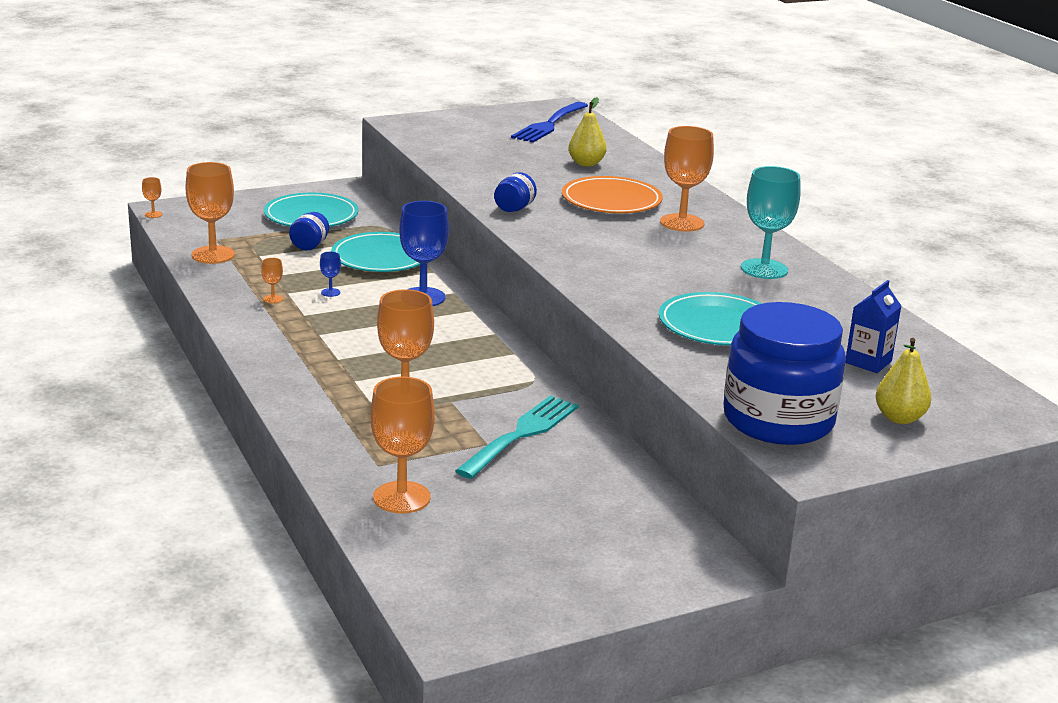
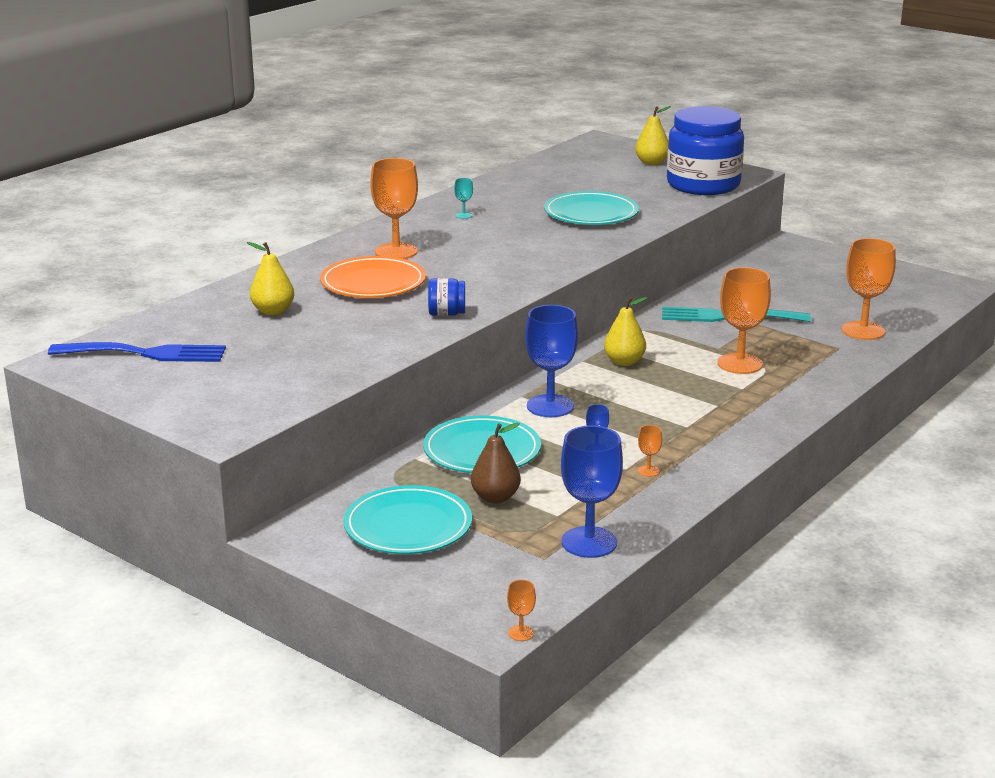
camera: 115 degrees left, 0 degrees up
(213, 255) = (589, 542): orange goblet -> blue goblet
(310, 245) = (495, 497): blue jar -> brown pear
(471, 349) = (624, 362): none -> yellow pear
(764, 269) = (463, 215): turquoise goblet -> turquoise goblet, size x0.43
(868, 362) = (585, 175): blue carton -> none

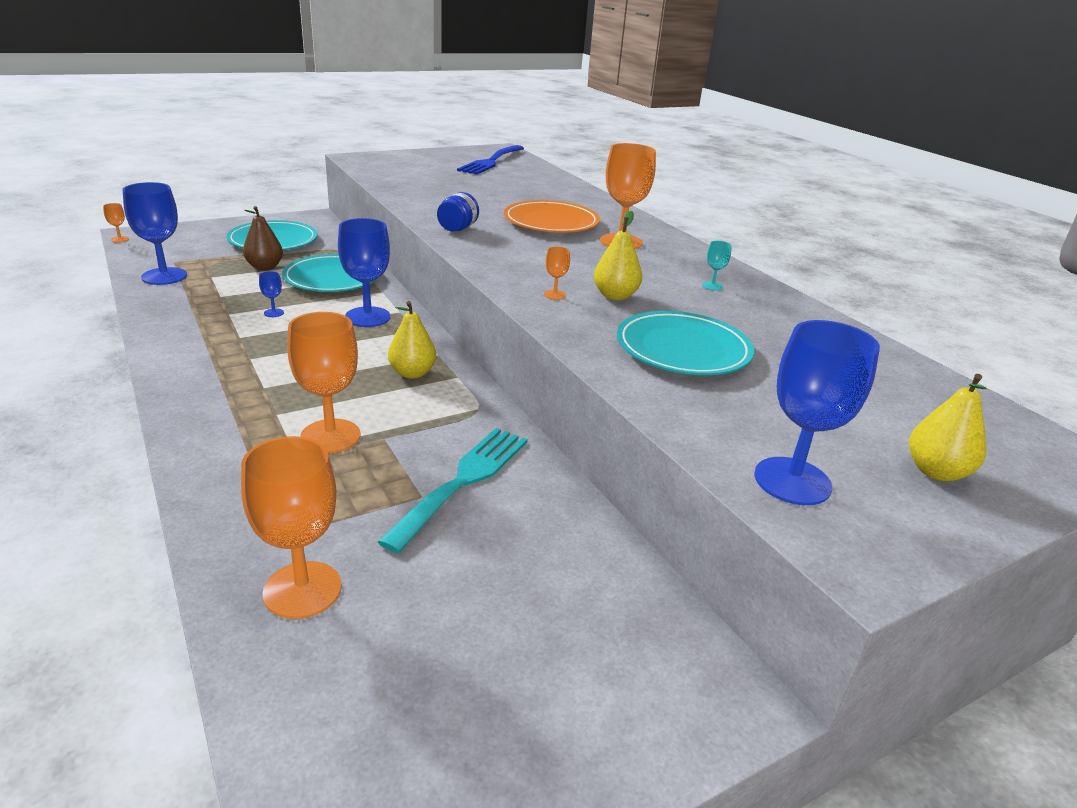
camera: 110 degrees right, 5 degrees up
(273, 311) = (525, 191): yellow pear -> yellow pear (615, 296)
(648, 471) = (211, 320): orange goblet -> orange goblet (554, 295)
(703, 185) = (792, 481): blue jar -> blue goblet

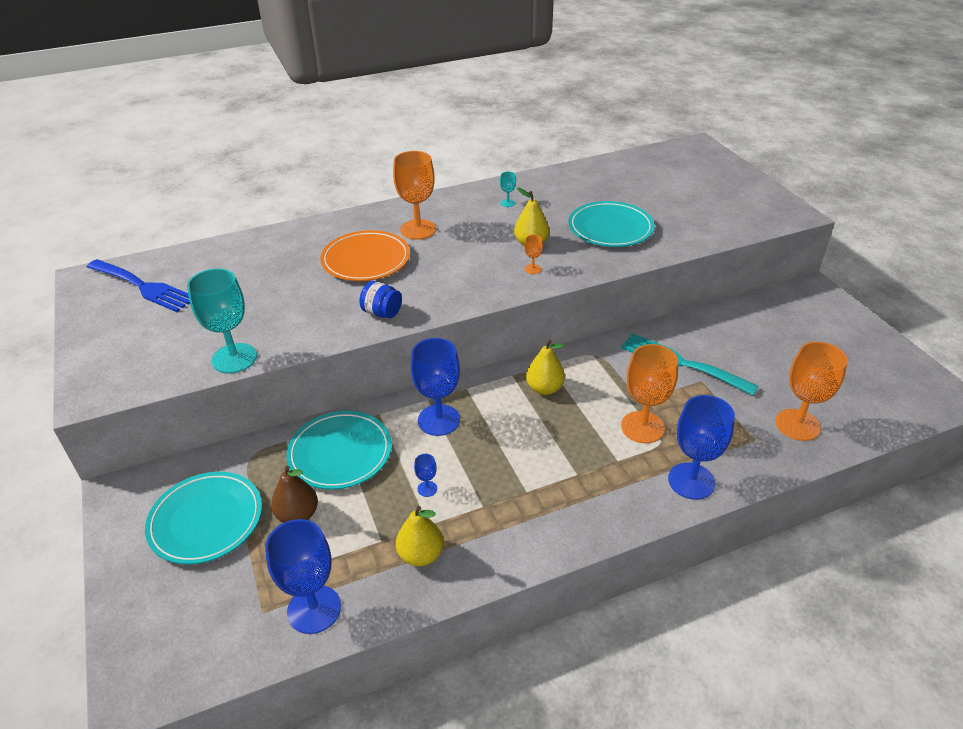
camera: 80 degrees left, 10 degrees up
(120, 239) = (154, 705): orange goblet -> none
(392, 187) = (234, 358): none -> turquoise goblet
(792, 481) = (741, 218): blue goblet -> blue goblet (691, 481)
(936, 471) = (718, 181): yellow pear -> yellow pear (421, 555)

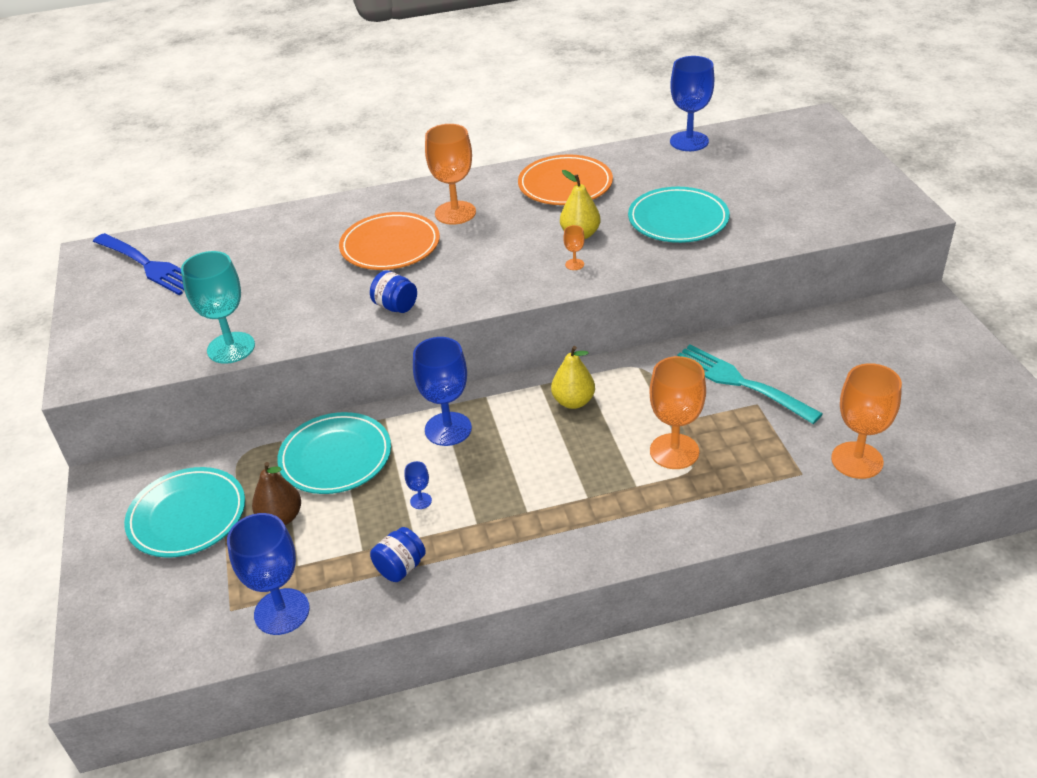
camera: 10 degrees right, 0 degrees up
(421, 555) = (400, 567): yellow pear -> blue jar
(507, 203) = (565, 185): turquoise goblet -> orange plate
(691, 481) = (714, 513): blue goblet -> blue goblet (689, 141)

